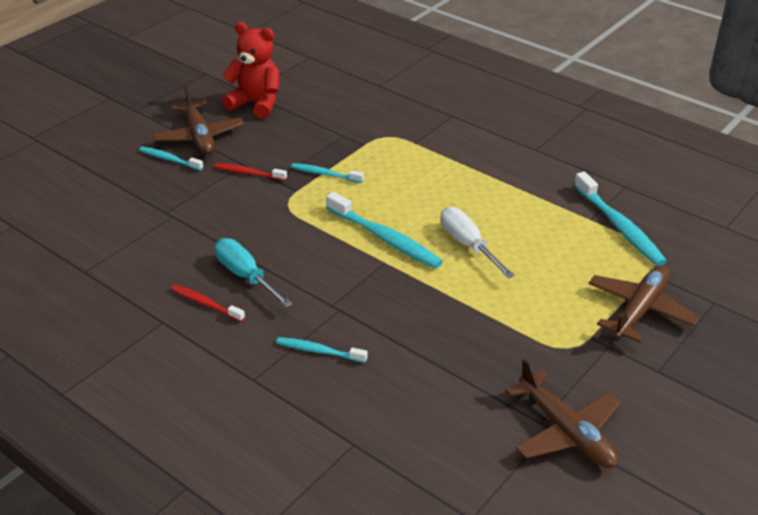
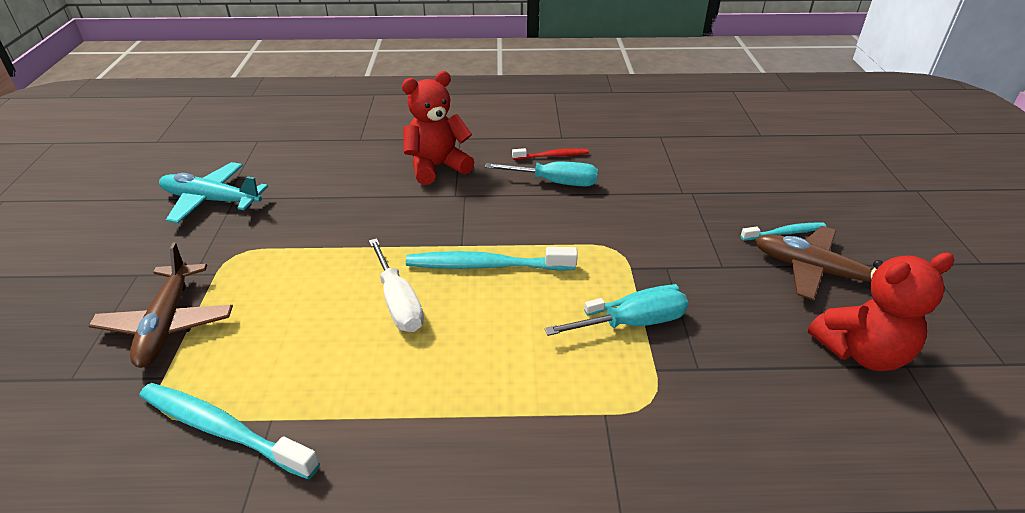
camera: 140 degrees right, 0 degrees up
(248, 173) = (700, 259): red toothbrush -> none
(319, 351) = (437, 167): turquoise toothbrush -> red teddy bear
(344, 165) = (632, 323): none -> turquoise screwdriver
(468, 245) = (398, 302): white screwdriver -> white screwdriver turned 45 degrees clockwise
(566, 431) = (211, 200): brown plane -> turquoise plane

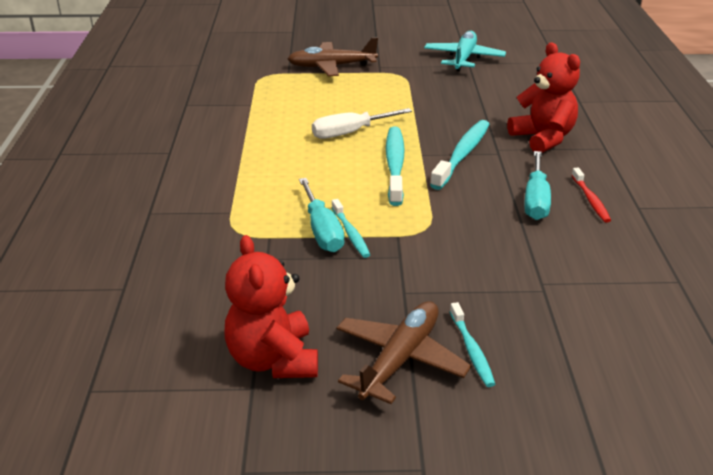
camera: 90 degrees right, 5 degrees down
(223, 430) = (246, 93): turquoise toothbrush -> turquoise toothbrush (462, 155)

